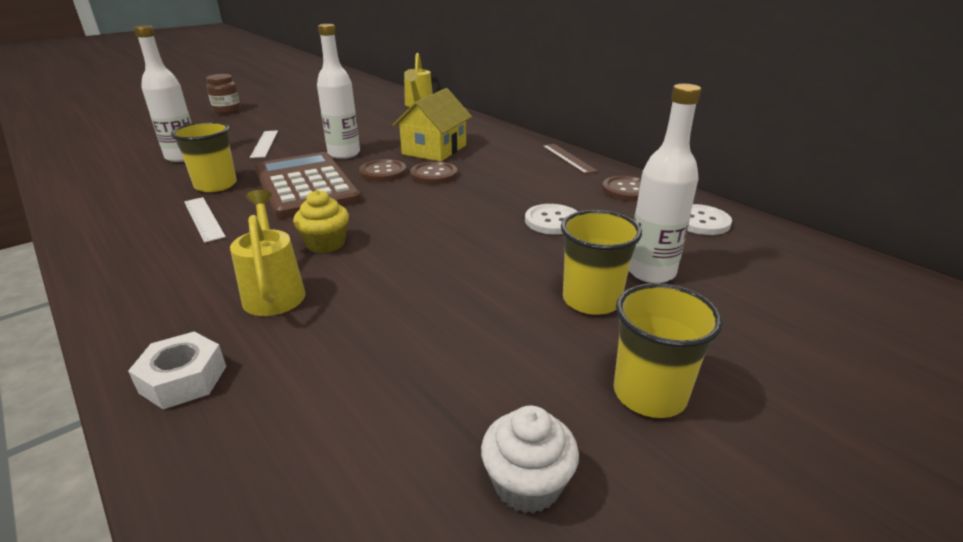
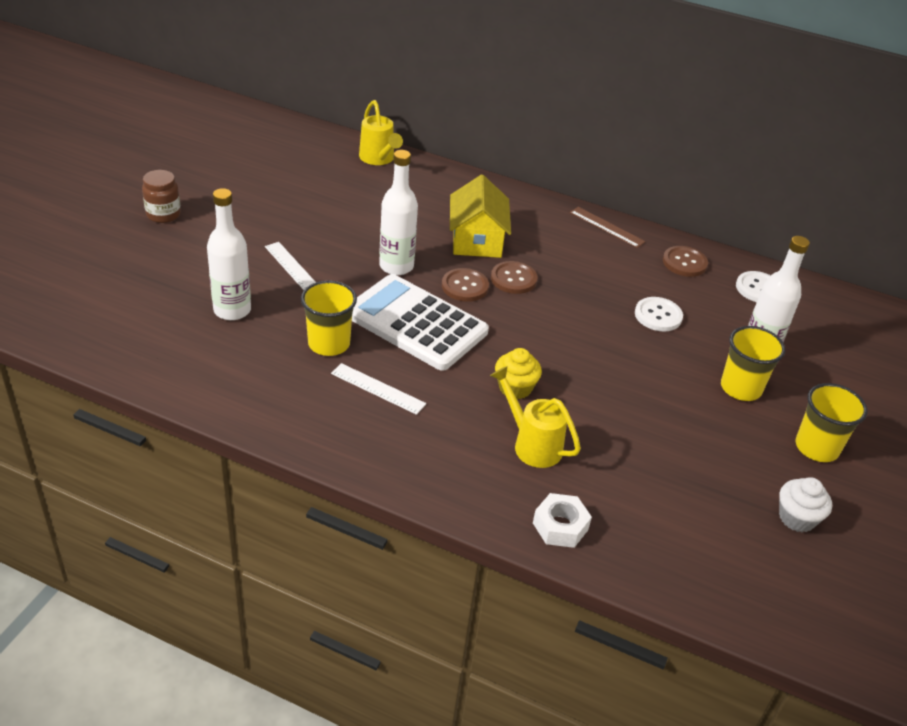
camera: 30 degrees left, 10 degrees up
(306, 186) = (416, 323): brown calculator -> white calculator

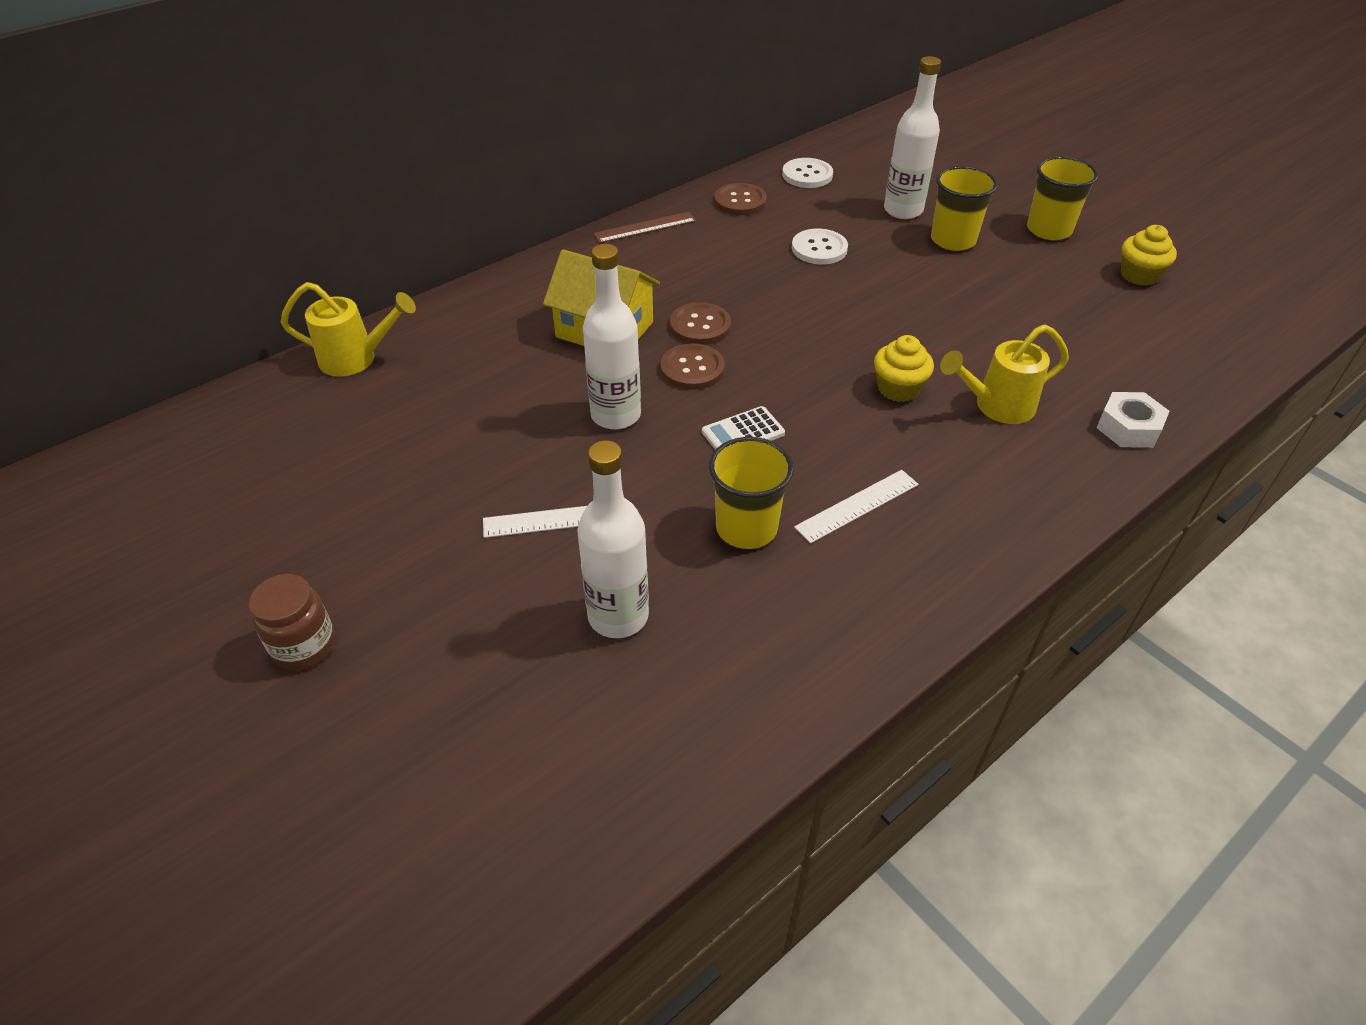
camera: 60 degrees left, 5 degrees up
(416, 323) = (743, 433): white calculator -> white calculator, size x0.41
(797, 518) = (1139, 275): white cupcake -> yellow cupcake

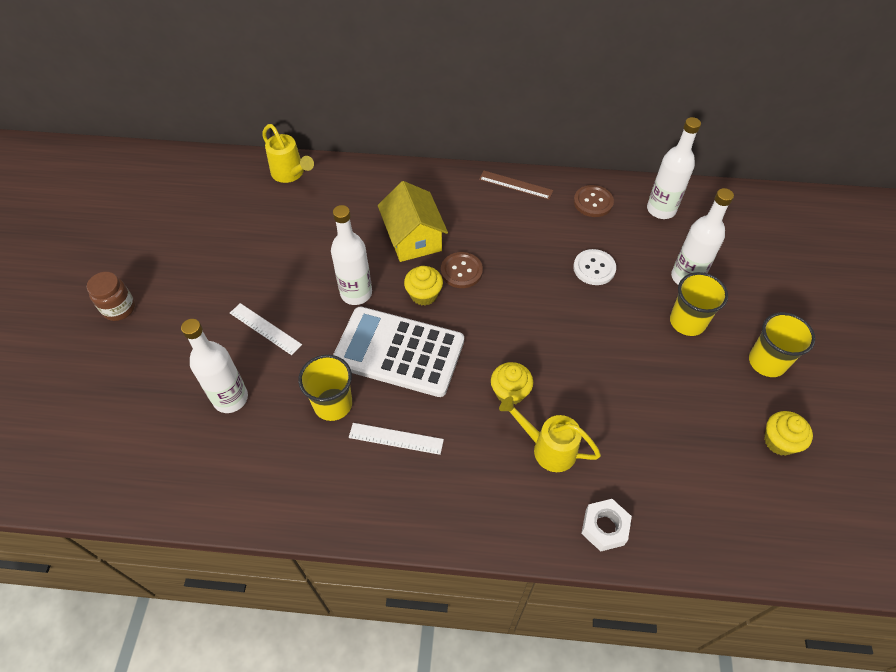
camera: 45 degrees right, 10 degrees up
(692, 369) = (424, 294): brown button -> yellow cupcake
(743, 433) = (398, 352): white calculator -> white calculator, size x2.44
(807, 175) = (661, 209): white button -> white bottle

